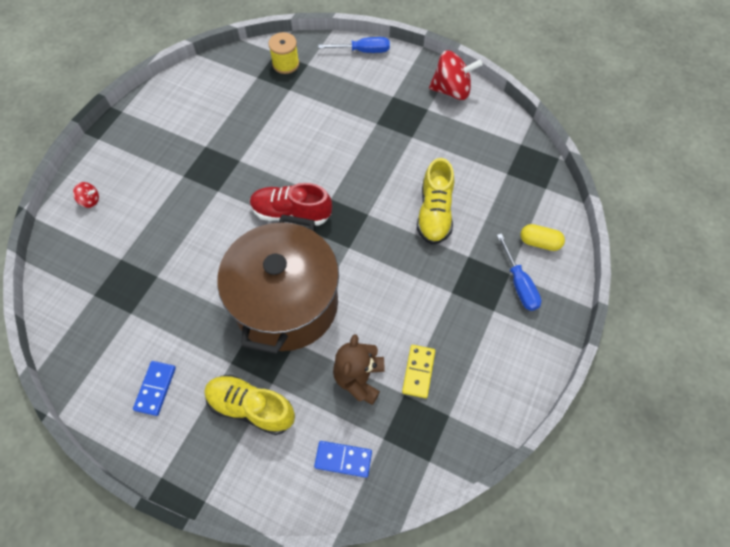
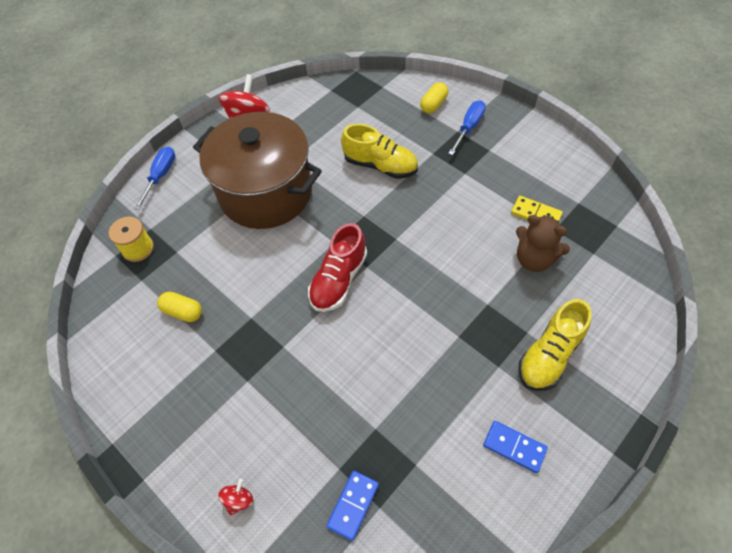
camera: 70 degrees left, 5 degrees down
(235, 114) = (183, 311): none -> yellow capsule
(286, 303) = (443, 304): brown pot -> brown pot (266, 192)
(343, 459) = (609, 287): blue domino -> blue domino (353, 505)
(519, 284) = (469, 127): blue screwdriver -> blue screwdriver turned 60 degrees counterclockwise

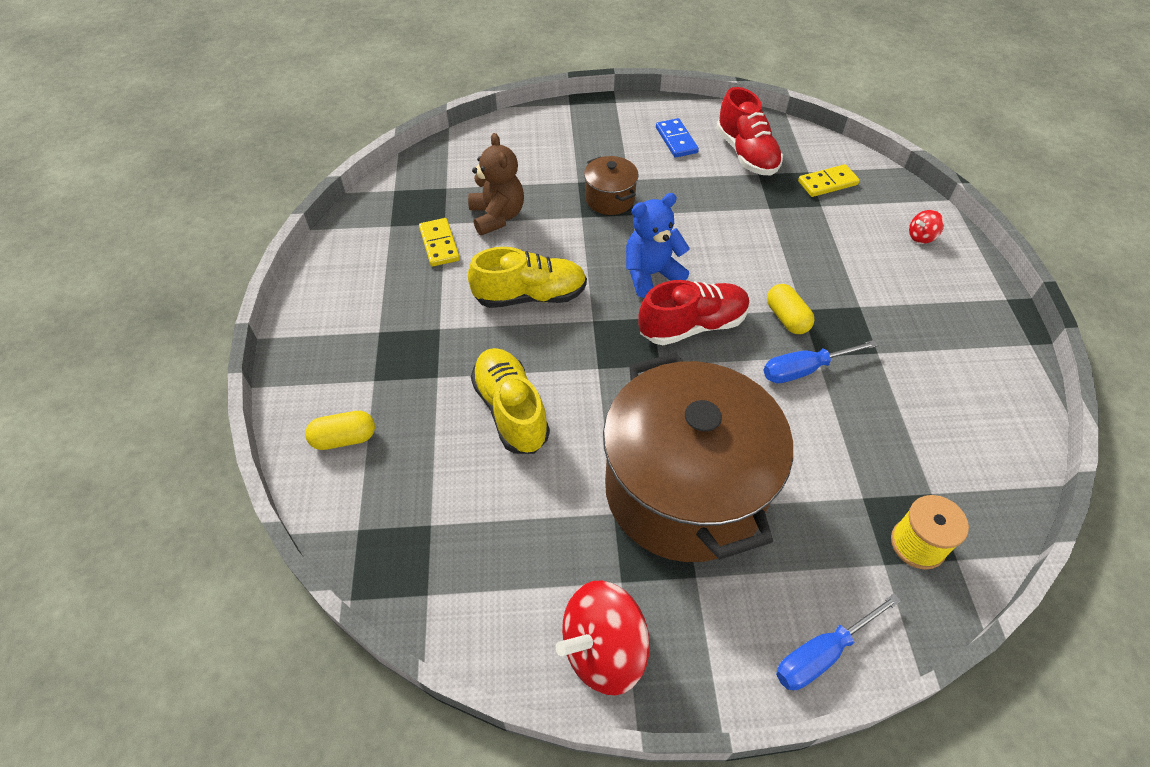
camera: 140 degrees left, 5 degrees down
(183, 311) = (894, 415): yellow capsule -> yellow capsule (786, 318)
(353, 505) = (827, 183): blue domino -> yellow domino
(397, 295) = (651, 274): none -> blue teddy bear
(446, 483) = (746, 154): none -> red shoe
(469, 127) = (356, 373): blue screwdriver -> blue screwdriver (804, 370)
(488, 335) = (610, 199): none -> brown pot
(549, 355) = (582, 161): yellow shoe -> yellow shoe (530, 296)

